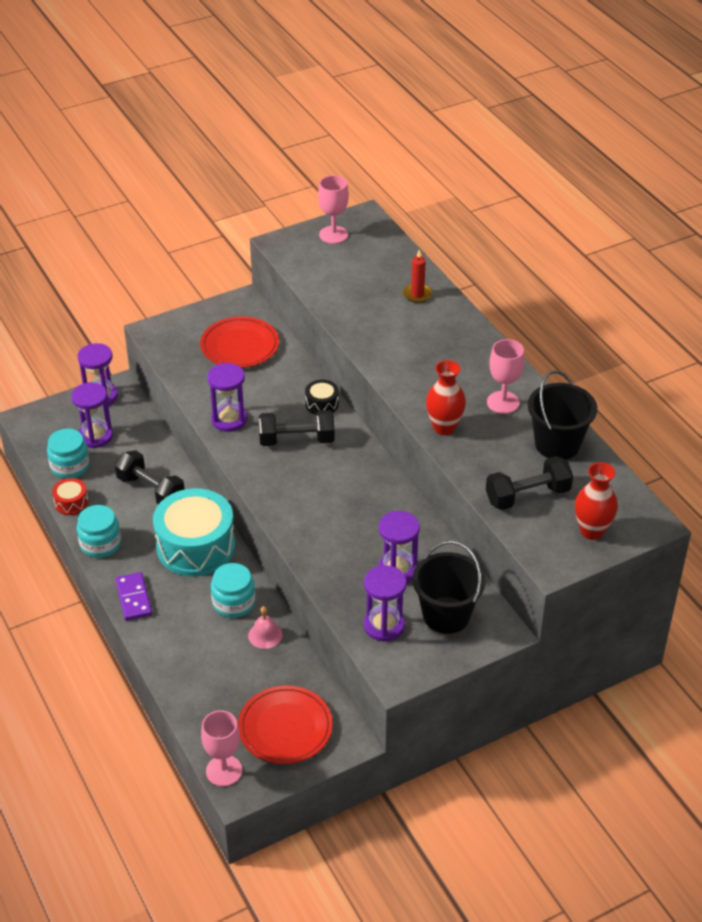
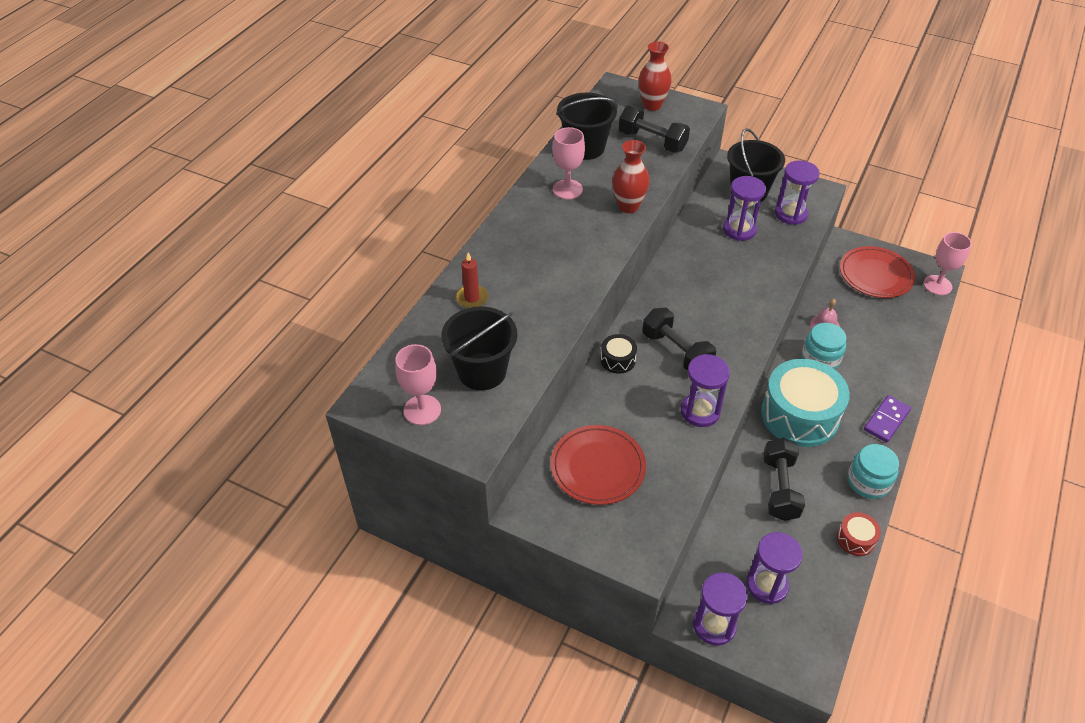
camera: 125 degrees left, 5 degrees up
(70, 466) = (821, 576): turquoise jar -> none
(339, 271) = (482, 371): none -> black bucket

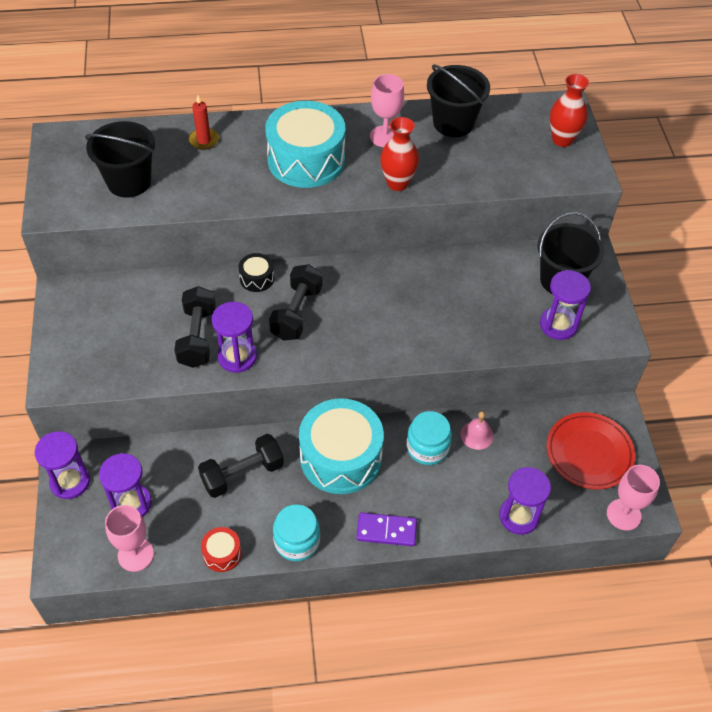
camera: 55 degrees right, 5 degrees up
(422, 410) = (68, 168): pink goblet -> pink goblet (135, 555)
(555, 245) = (306, 160): none -> turquoise drum
(598, 467) = (130, 315): red plate -> none
(652, 141) = (506, 161): black dumbbell -> black dumbbell (197, 337)
(739, 230) = (497, 294): purple hourglass -> purple hourglass (519, 516)

